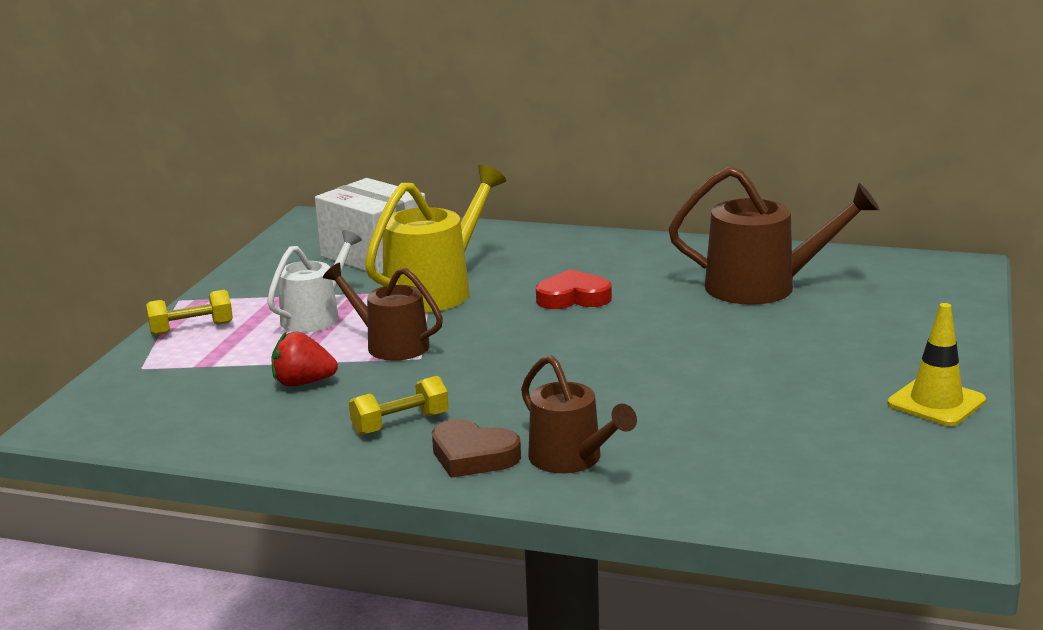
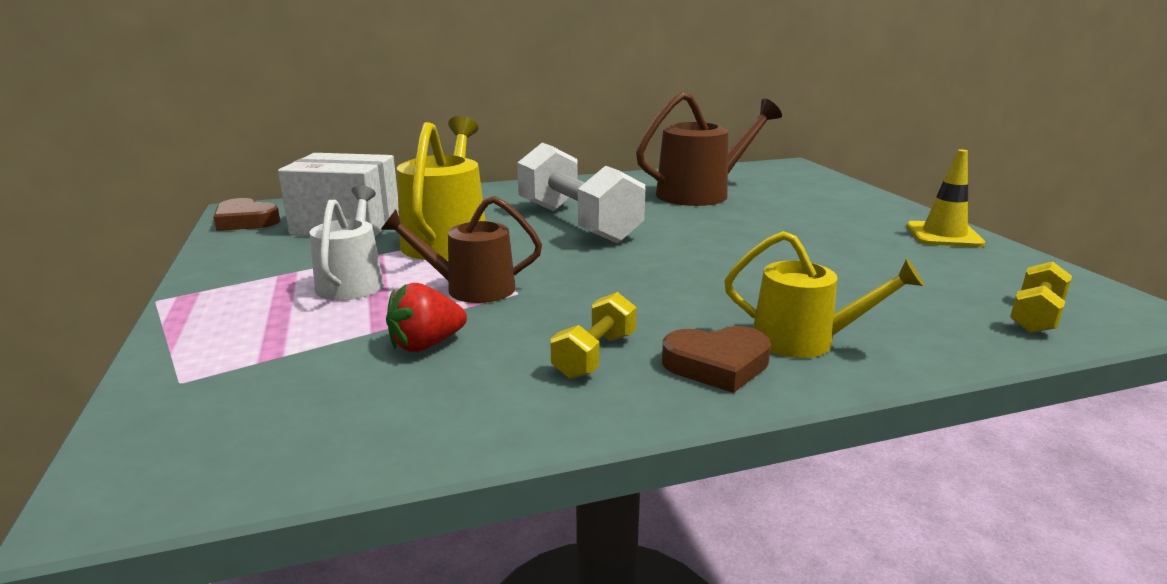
camera: 35 degrees left, 0 degrees up
(191, 329) = (208, 324): yellow dumbbell -> yellow dumbbell (1036, 316)
(304, 233) = (245, 221): none -> brown heart
(571, 459) = (803, 340): brown watering can -> yellow watering can
(573, 297) = (578, 223): red heart -> white dumbbell

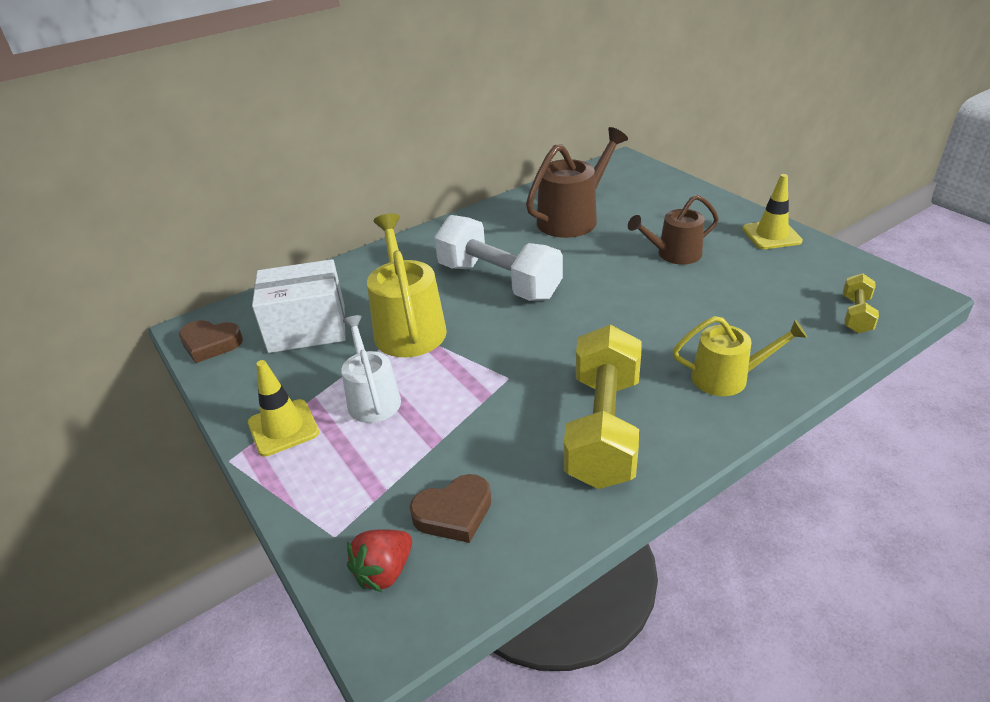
camera: 15 degrees left, 15 degrees up
(238, 287) = (283, 428): none -> yellow traffic cone
(426, 345) = (481, 450): red strawberry -> red strawberry (384, 572)
(471, 289) = (470, 382): brown watering can -> brown watering can (674, 254)
(594, 355) = (603, 429): yellow dumbbell -> yellow dumbbell, size x2.11
(717, 365) = (685, 416): brown heart -> brown heart (454, 513)

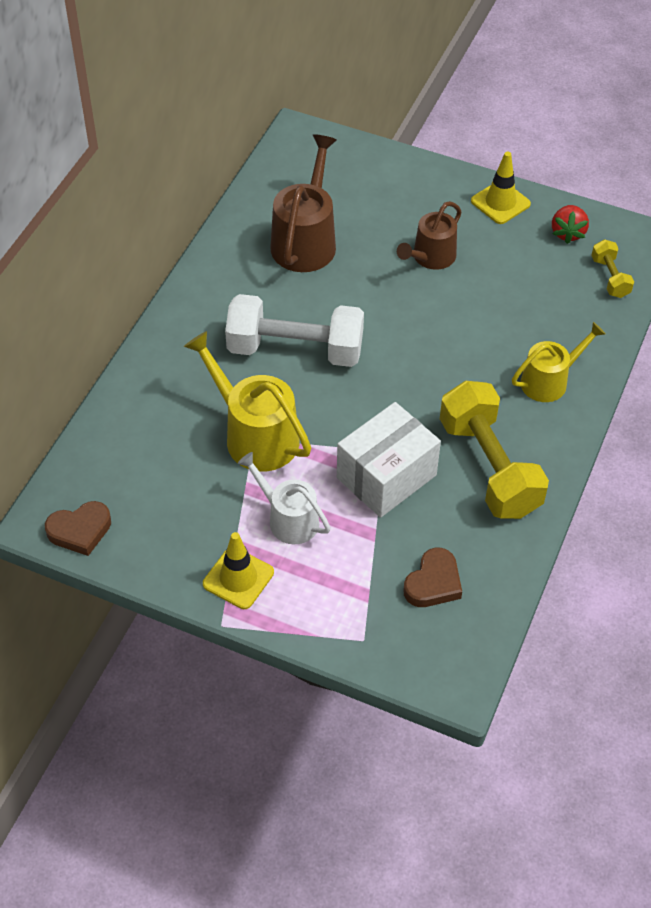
camera: 35 degrees left, 15 degrees up
(307, 328) = (159, 475): white box -> white box (386, 476)
(384, 572) = (420, 646): red strawberry -> red strawberry (567, 233)

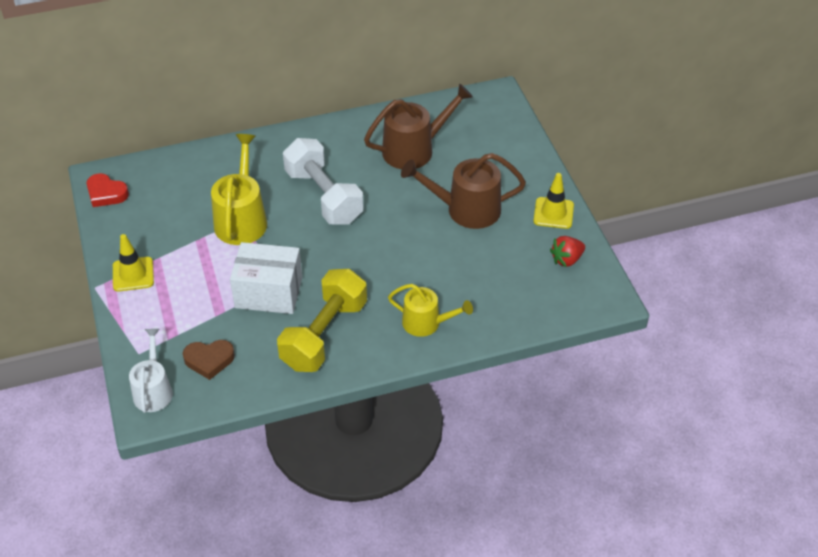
camera: 50 degrees right, 5 degrees down
(80, 531) = (106, 193): brown heart -> red heart
(288, 519) = (195, 269): white watering can -> white watering can (153, 390)
(430, 257) = (466, 209): brown watering can -> brown watering can, size x1.53
(610, 277) = (552, 302): yellow dumbbell -> none

